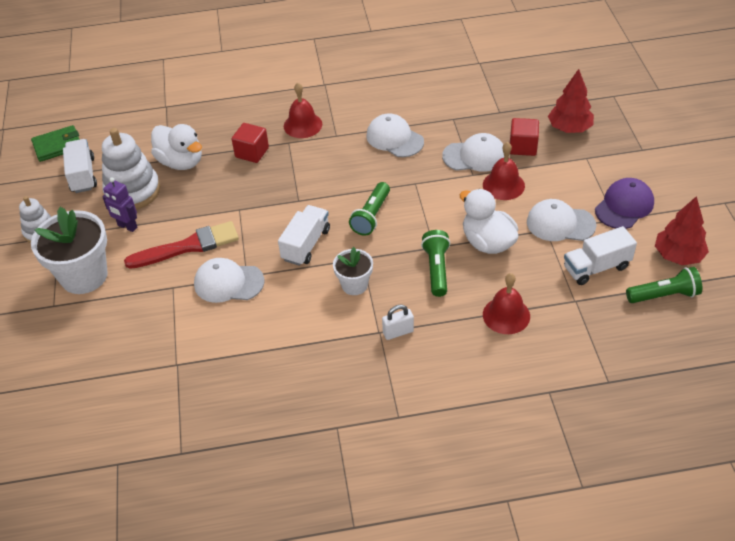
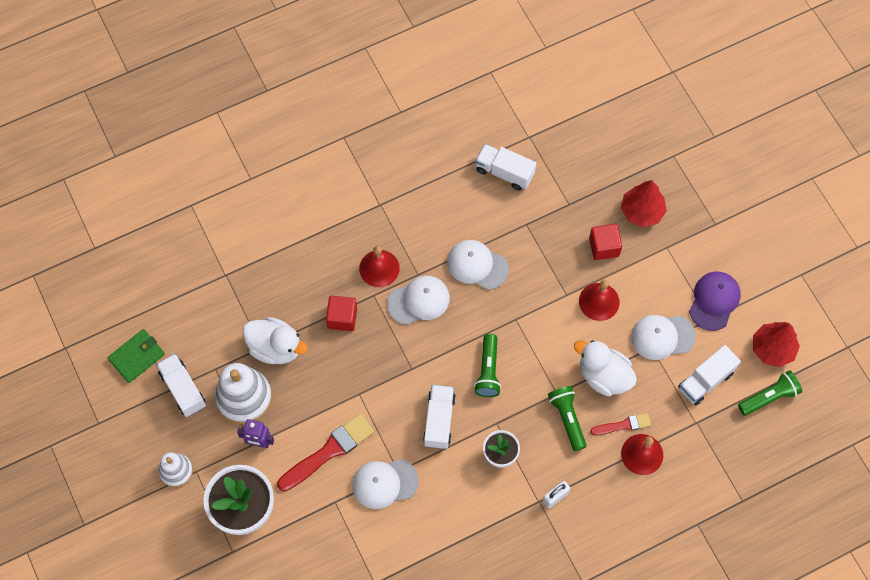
camera: 20 degrees left, 20 degrees up
(447, 81) = (504, 172): none -> white truck
(474, 156) = (561, 270): white cap -> white cap (419, 301)
(494, 286) = (623, 425): none -> red brush

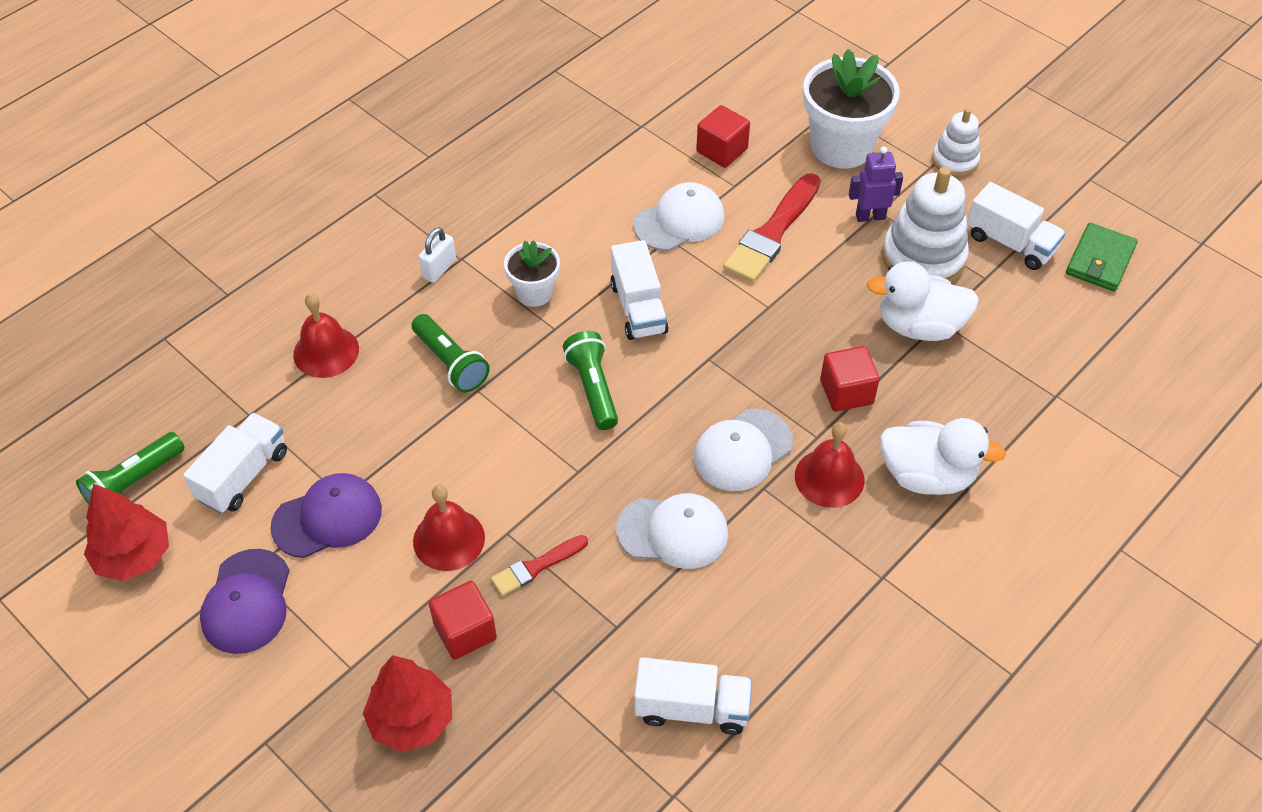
camera: 160 degrees right, 15 degrees down
(329, 537) = (722, 150): none -> red cube
(603, 376) = (411, 434): white duck -> white duck (927, 476)
(623, 425) = (363, 379): red brush -> red brush (536, 567)
(662, 337) = (327, 518): white cap -> purple cap

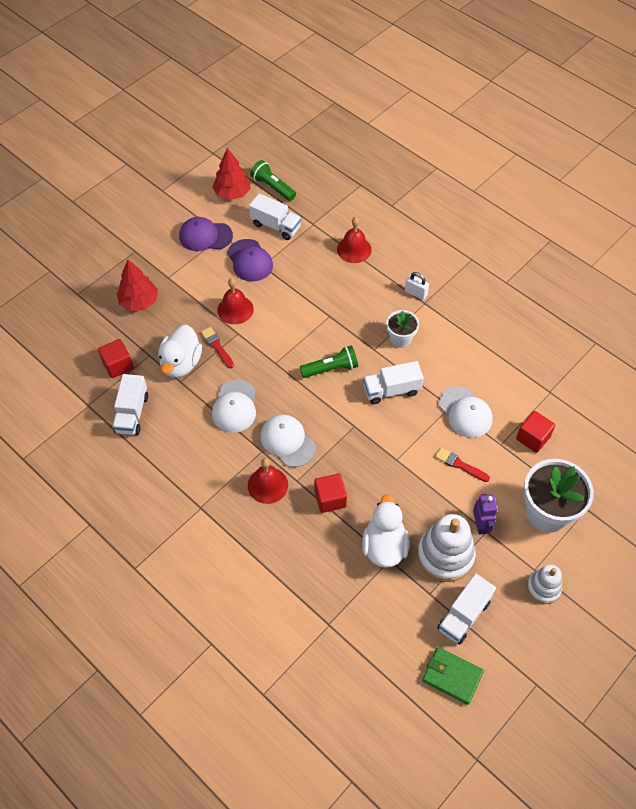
camera: 90 degrees right, 5 degrees up
(451, 363) = (347, 303): green flashlight -> none
(465, 631) = (183, 319): red cube -> red cube (118, 365)
(772, 233) = (459, 464): red brush -> red brush, size x0.55
(927, 476) = (267, 538): white duck -> white duck (181, 363)

